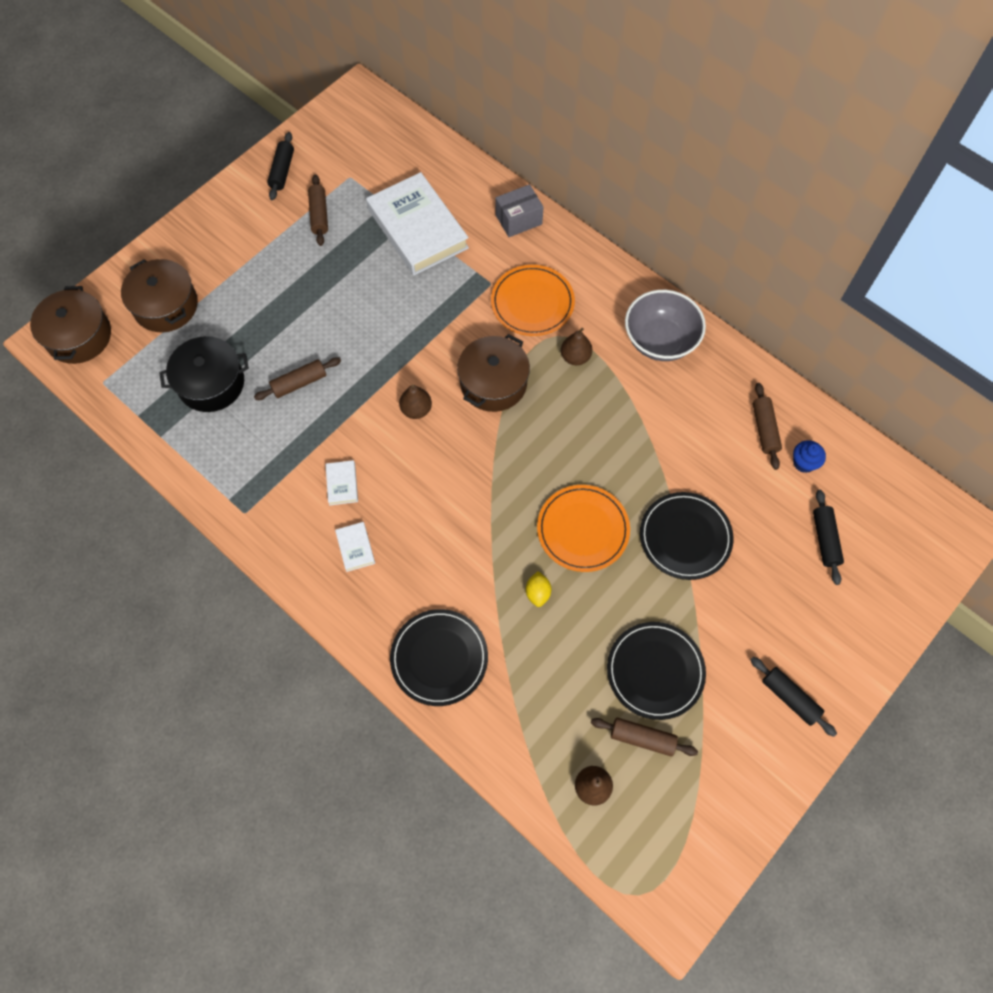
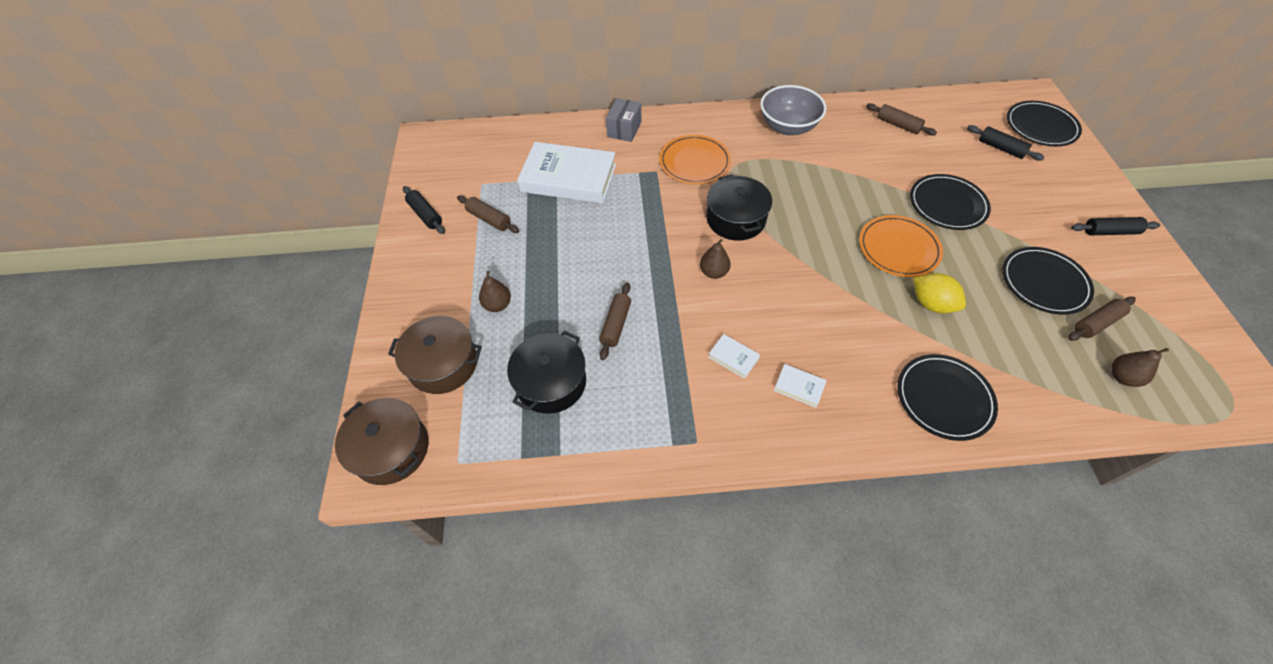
camera: 45 degrees left, 10 degrees down
(493, 383) = (736, 219): brown pot -> black pot
(538, 593) = (931, 304): yellow lemon -> yellow lemon, size x1.62
(575, 357) = (759, 169): brown pear -> brown pear (497, 305)
(804, 463) = (937, 124): blue cupcake -> none
(905, 559) = (1041, 126): none -> black plate

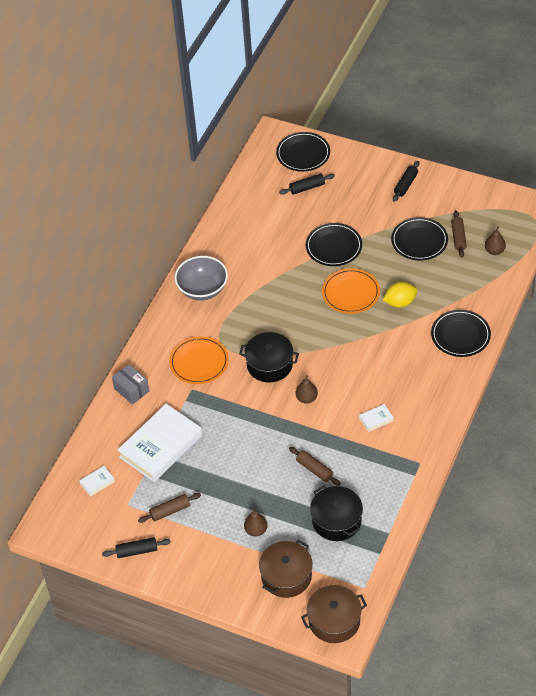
camera: 60 degrees left, 5 degrees down
(799, 387) = (414, 397): white book -> white book (97, 482)
(898, 125) = (246, 227): brown rolling pin -> none

